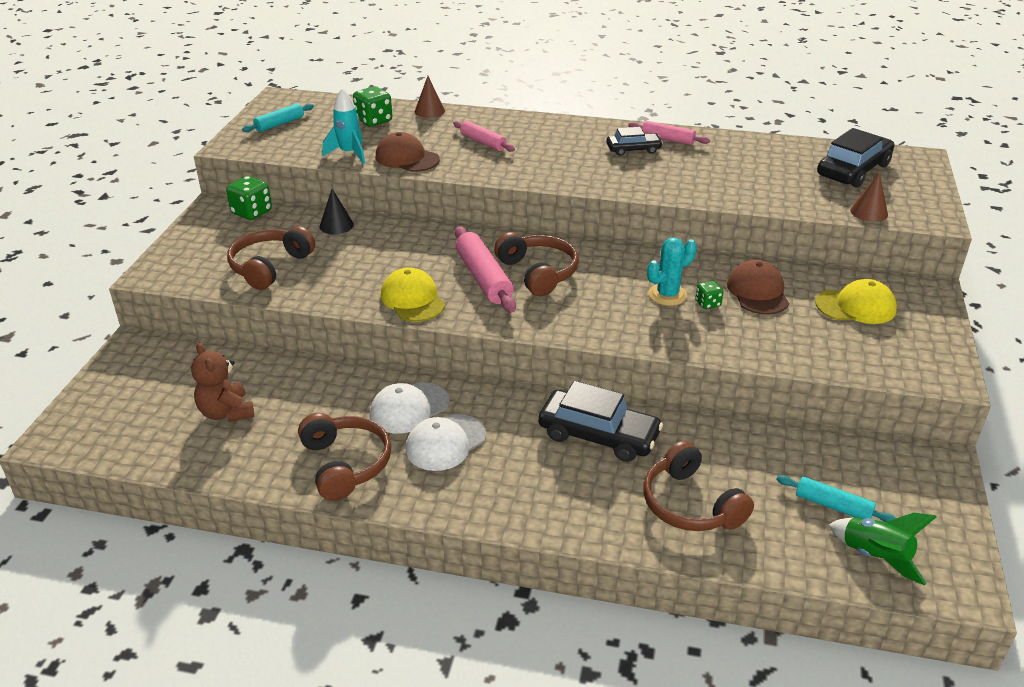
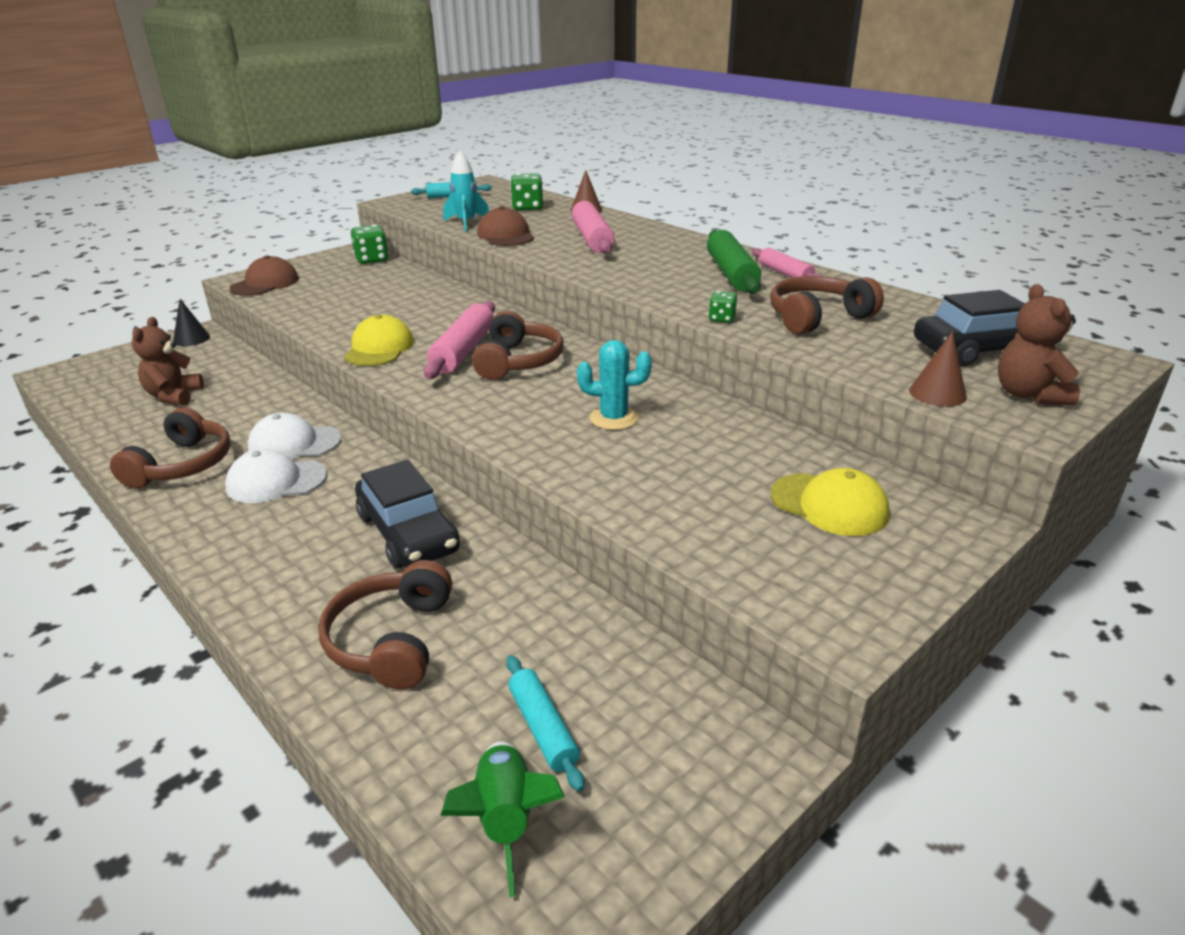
camera: 35 degrees right, 5 degrees down
(270, 267) = (320, 296): brown headphones -> brown headphones (817, 318)
(336, 225) = (415, 283): black cone -> black cone (191, 339)
(483, 142) = (592, 239): pink rolling pin -> pink rolling pin, size x1.62
(633, 149) = (731, 273): black car -> green rolling pin
(708, 303) = (645, 440): green dice -> green dice (722, 319)
(757, 292) = (721, 449): brown cap -> brown cap (265, 283)
(909, 197) = (1028, 394): none -> brown teddy bear

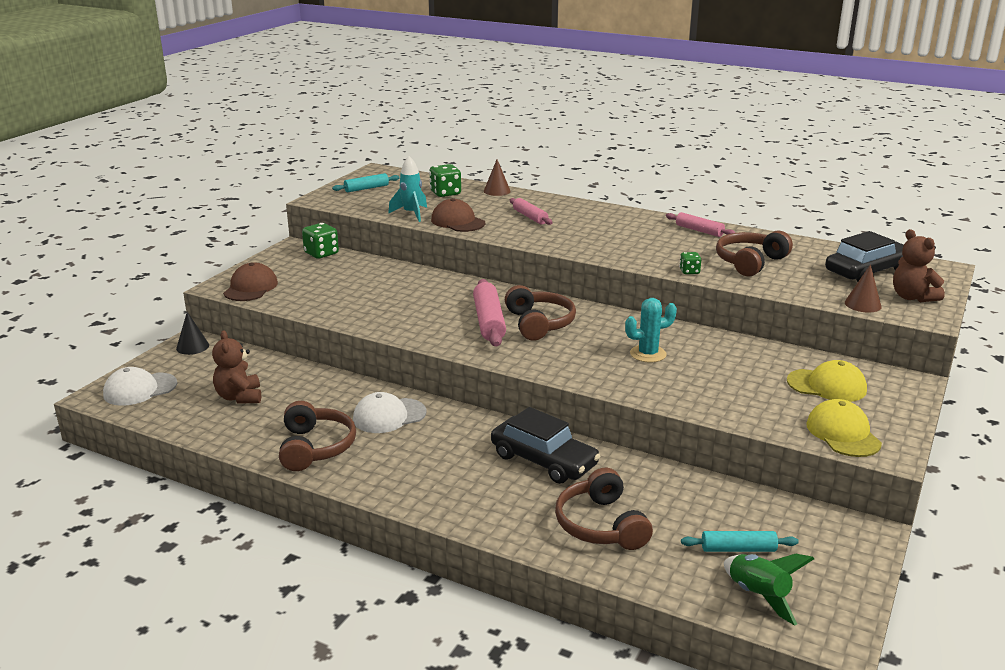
camera: 20 degrees left, 5 degrees down
(276, 481) = (406, 445): white cap -> white cap (140, 389)
(379, 348) = (420, 329): yellow cap -> yellow cap (843, 433)
(543, 728) = (738, 549): turquoise rolling pin -> turquoise rolling pin turned 45 degrees counterclockwise
(592, 239) = (530, 217): pink rolling pin -> pink rolling pin, size x0.62
(731, 273) = (662, 235): green rolling pin -> none

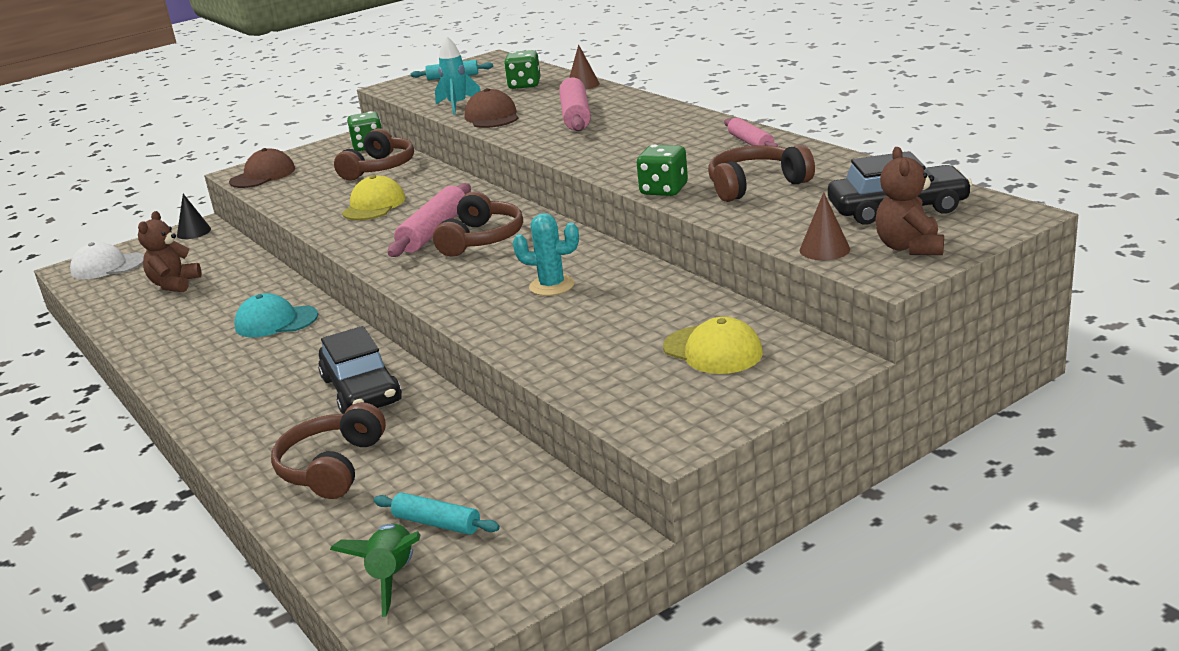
camera: 30 degrees right, 0 degrees up
(315, 447) = (178, 341): brown headphones -> brown headphones (379, 168)
(389, 416) = (276, 321): white cap -> turquoise cap
(530, 217) = (576, 116): pink rolling pin -> pink rolling pin, size x1.62
(689, 271) = (664, 190): green dice -> green dice, size x1.75
(843, 433) = (651, 409): yellow cap -> yellow cap (374, 205)

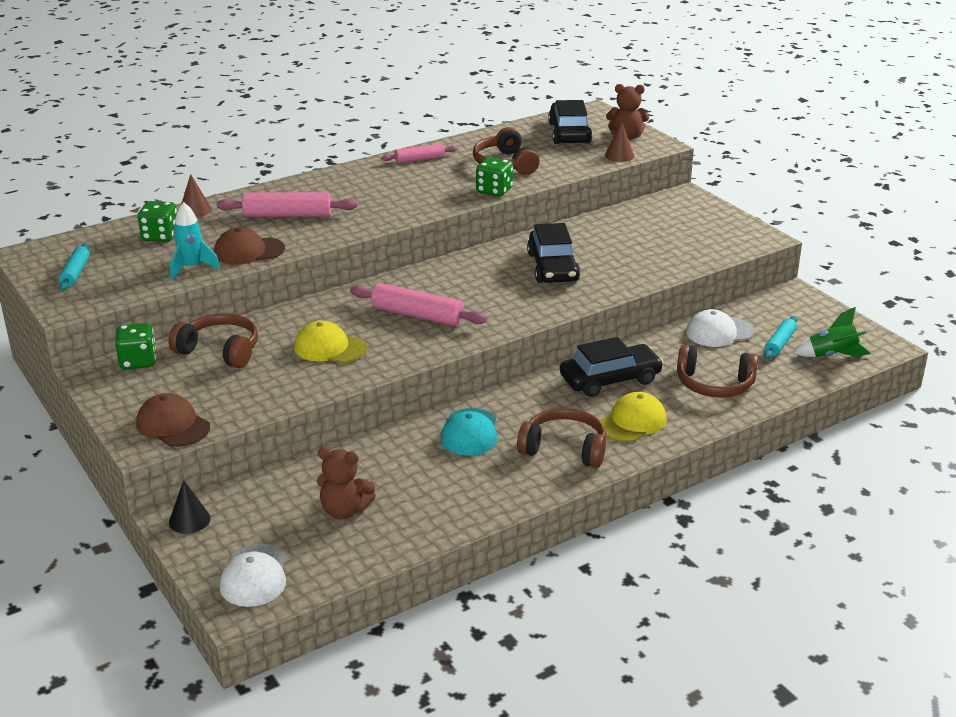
camera: 90 degrees left, 5 degrees up
(475, 466) = (719, 332): none -> white cap
(481, 239) = (448, 294): brown headphones -> brown headphones (564, 449)
(552, 286) = (552, 267): turquoise cactus -> black car
(713, 350) = (665, 222): yellow cap -> yellow cap (632, 422)

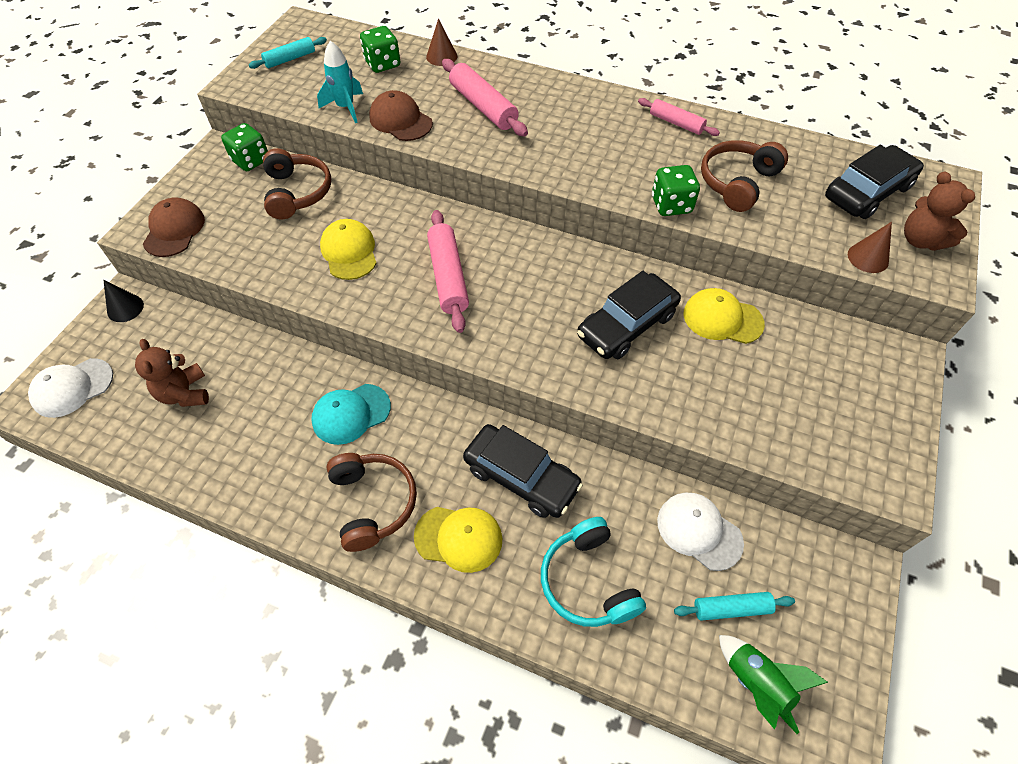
camera: 55 degrees right, 25 degrees up
(589, 235) = (722, 319): none -> yellow cap
(714, 384) = (588, 581): brown headphones -> turquoise headphones

